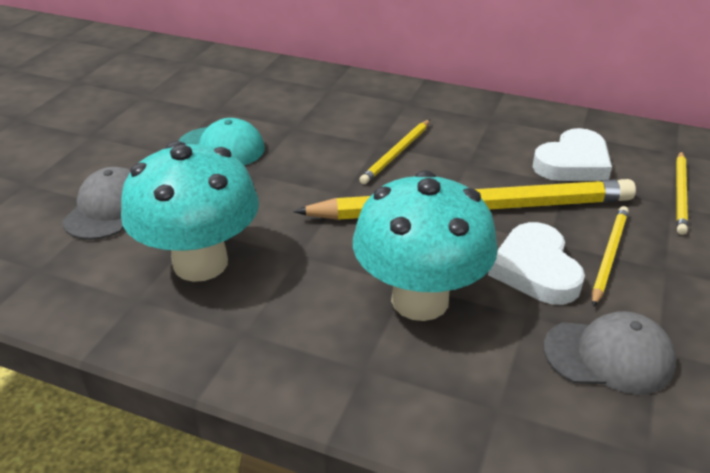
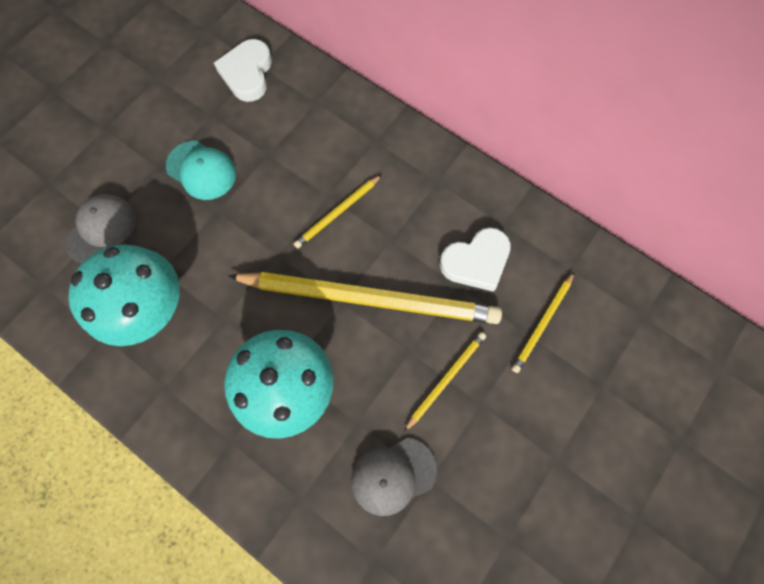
camera: 15 degrees right, 35 degrees up
(535, 269) = (384, 379): white heart -> white heart (247, 73)
(609, 356) = (393, 476): grey cap -> grey cap turned 135 degrees clockwise

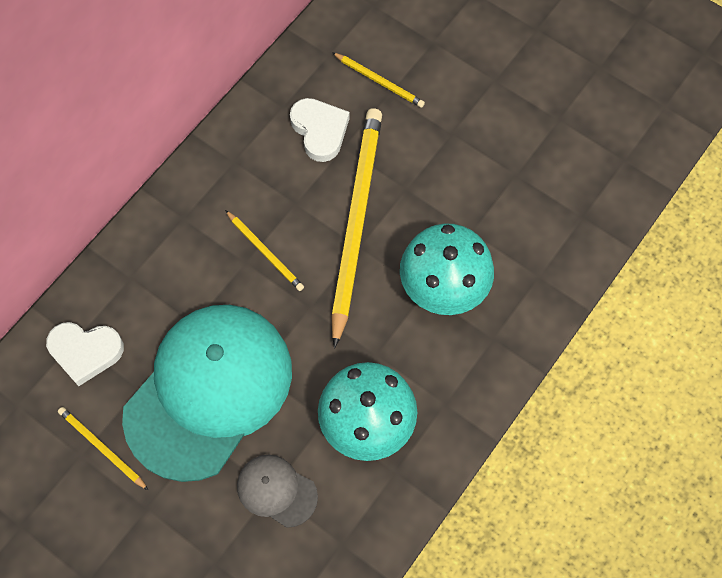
camera: 90 degrees left, 5 degrees down
(201, 170) = (209, 391): turquoise cap -> turquoise cap, size x2.32
(393, 476) = (515, 202): grey cap -> none
(446, 379) = (431, 159): yellow pencil -> yellow pencil (102, 448)

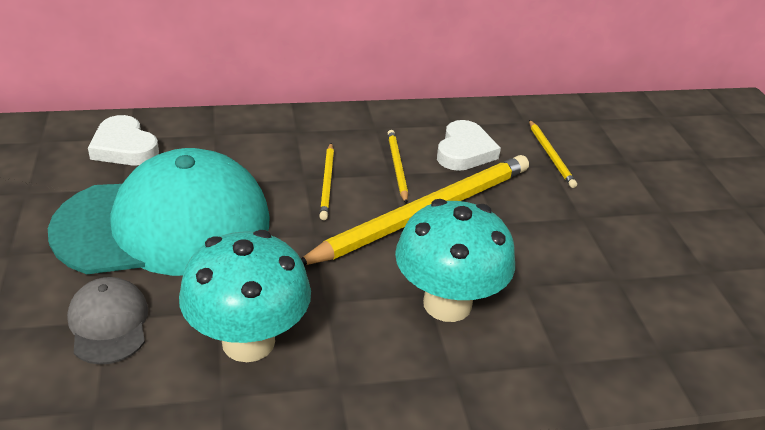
camera: 40 degrees right, 30 degrees down
(102, 448) = (45, 199): yellow pencil -> yellow pencil (397, 167)

